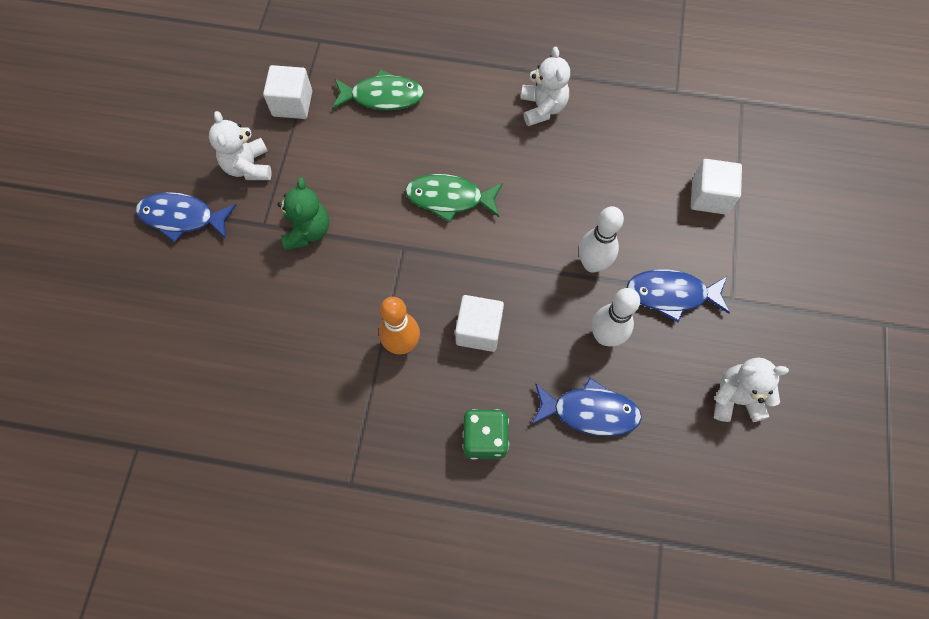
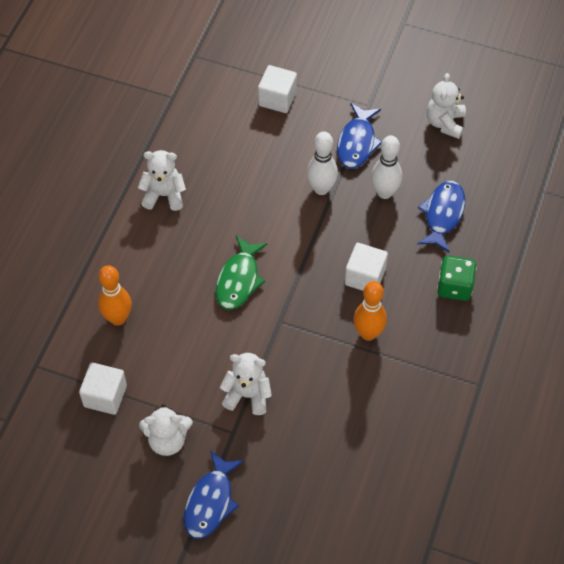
camera: 80 degrees left, 10 degrees down
(307, 231) = (247, 395): green teddy bear -> white teddy bear
(382, 96) = (118, 318): green fish -> orange bowling pin

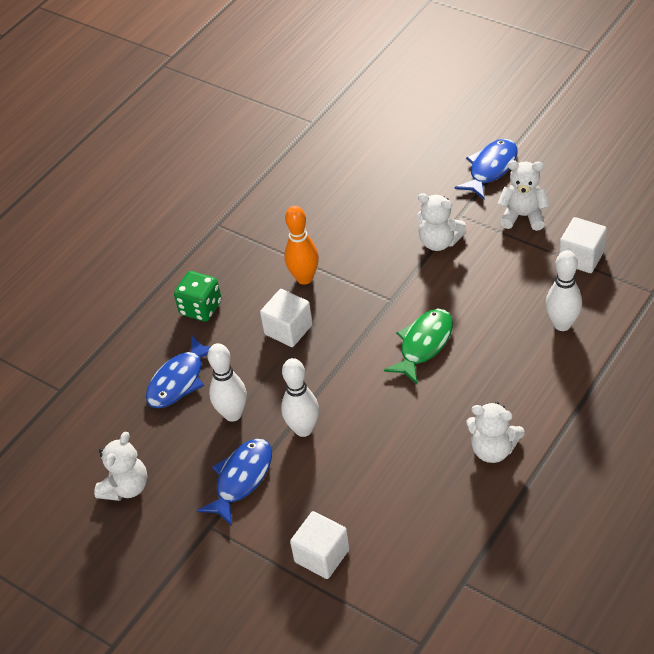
camera: 160 degrees left, 10 degrees down
(118, 318) = (562, 324): orange bowling pin -> white bowling pin

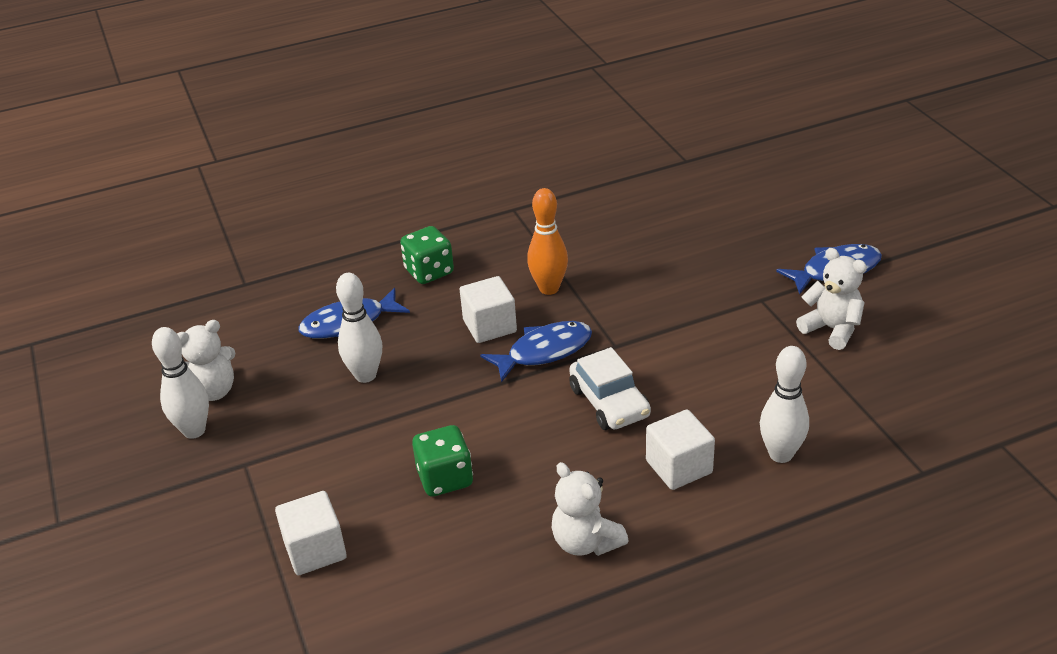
camera: 30 degrees right, 10 degrees down
(241, 479) = (315, 437): blue fish -> blue fish (544, 352)
(303, 429) = (415, 422): white bowling pin -> white bowling pin (194, 430)
(363, 458) = (445, 478): none -> green dice
(424, 344) = (609, 402): green fish -> white car
(439, 242) = (716, 314): white teddy bear -> none
(581, 257) = (864, 397): white cube -> white cube (679, 467)

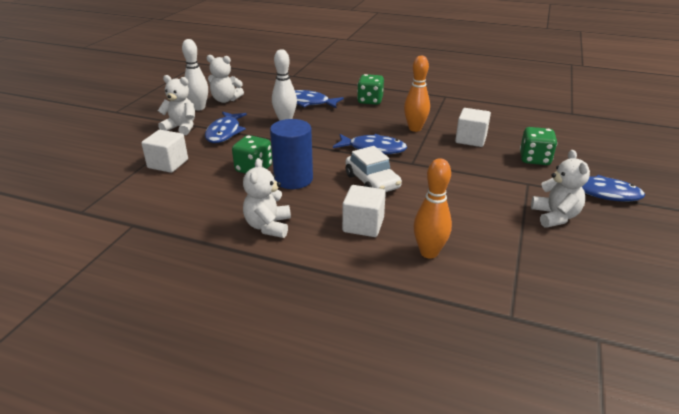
camera: 40 degrees right, 5 degrees down
(228, 482) = (181, 127): none -> white teddy bear
(309, 448) = (224, 132): none -> blue fish
(489, 326) = (364, 129): white cube -> white cube (470, 139)
(516, 459) = (293, 179): none -> blue cylinder
(609, 402) = (372, 182): white car -> white car turned 45 degrees counterclockwise
(729, 259) = (534, 159): none -> green dice
(780, 454) = (429, 252): white bowling pin -> orange bowling pin

